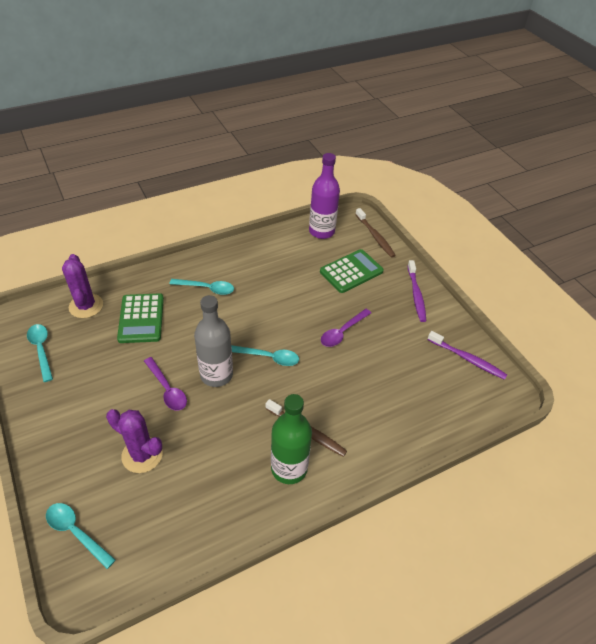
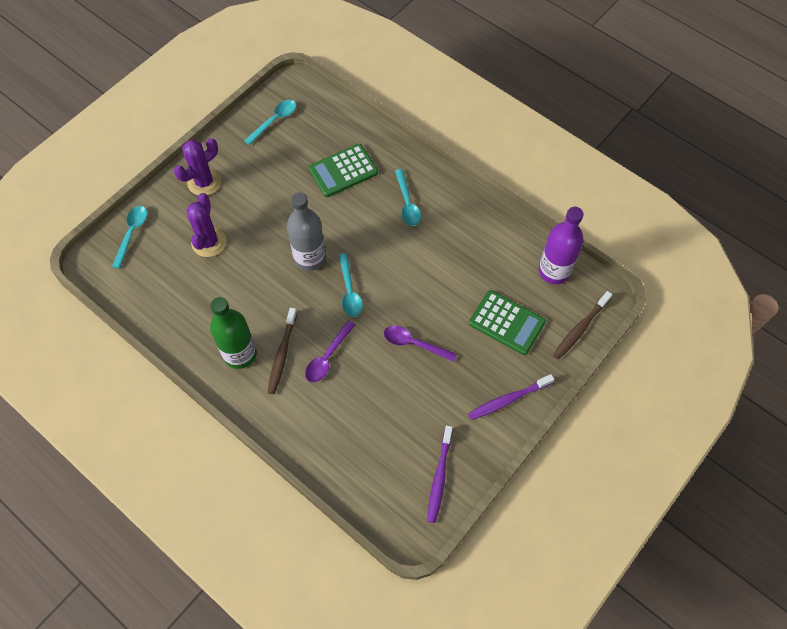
camera: 70 degrees right, 15 degrees up
(86, 306) = (335, 124): purple cactus -> purple cactus (204, 182)
(167, 389) = (277, 229): purple spoon -> purple spoon (327, 357)

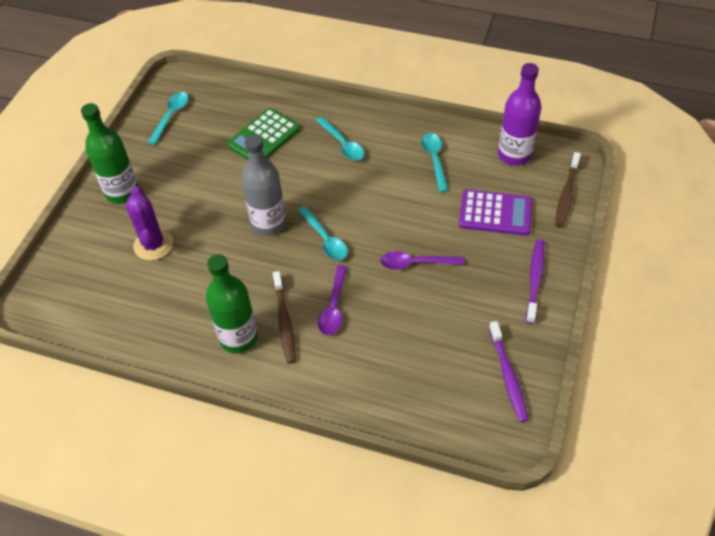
camera: 20 degrees left, 10 degrees down
(132, 233) = (63, 265): turquoise spoon -> turquoise spoon (434, 159)
(204, 182) = (122, 192): purple cactus -> green bottle
(506, 322) = (495, 213): green calculator -> purple calculator
(508, 399) = (535, 279): purple toothbrush -> purple toothbrush turned 150 degrees clockwise

